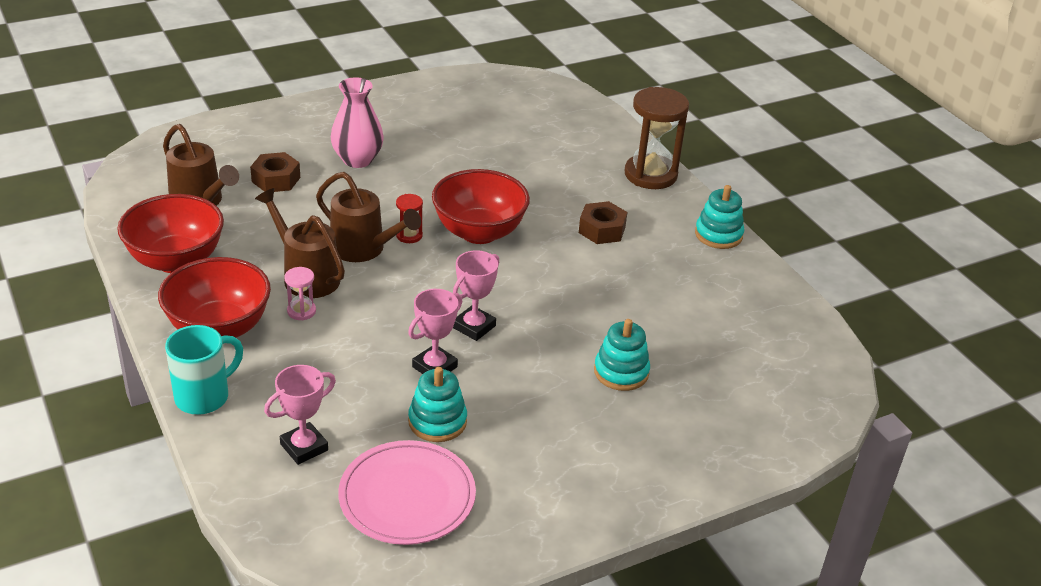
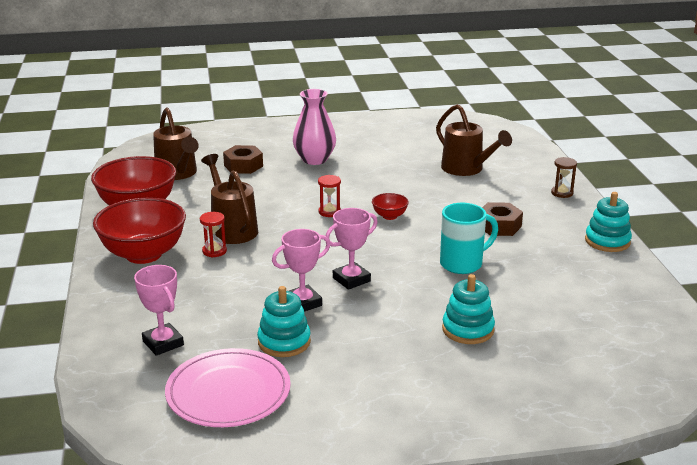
camera: 20 degrees right, 10 degrees down
(204, 397) = (105, 297): turquoise mug -> turquoise mug (462, 264)
(301, 311) = (214, 251): pink hourglass -> red hourglass
(304, 447) = (163, 343): pink trophy -> pink trophy turned 75 degrees clockwise
(364, 249) = (288, 217): brown watering can -> brown watering can (467, 169)
(479, 232) = (389, 216): red bowl -> red bowl, size x0.44
(650, 175) = (562, 193): brown hourglass -> brown hourglass, size x0.45

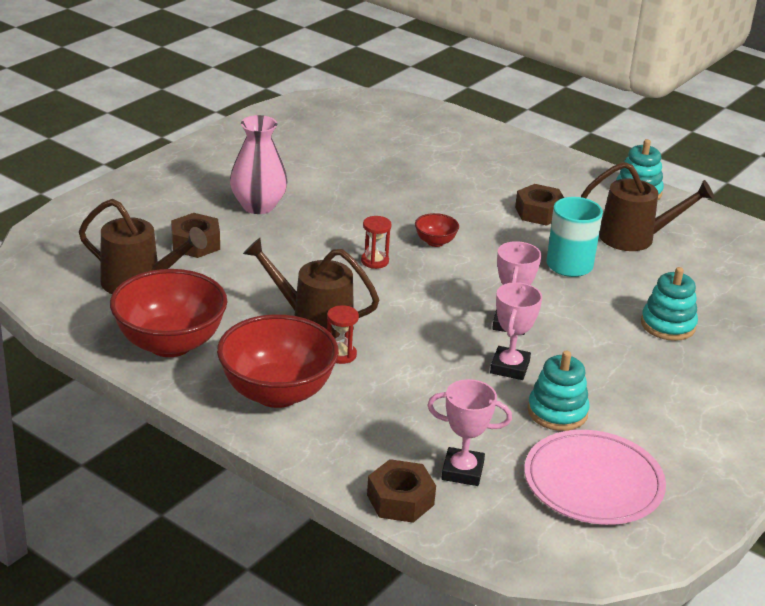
camera: 45 degrees left, 5 degrees up
(101, 339) = (400, 500): none -> brown nut
(467, 169) = (420, 161): brown watering can -> brown watering can (635, 238)
(562, 193) = (535, 156): brown hourglass -> none

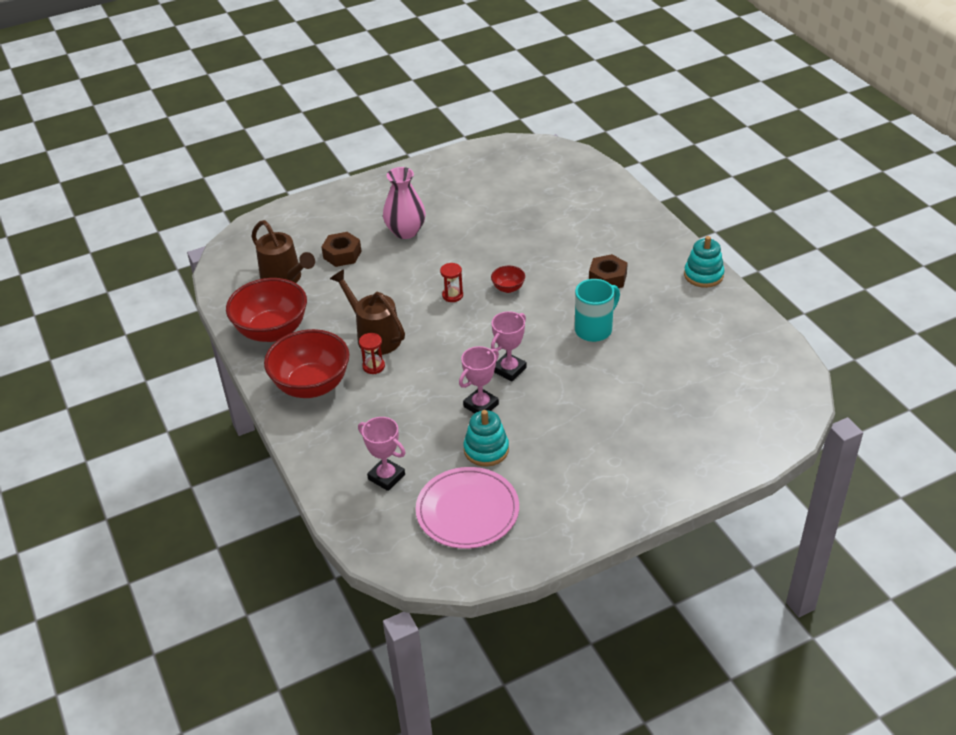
camera: 30 degrees right, 10 degrees up
(400, 500) = (331, 486): brown nut -> none
(635, 238) = (666, 317): brown watering can -> none
(668, 325) = (627, 399): turquoise stacking toy -> none

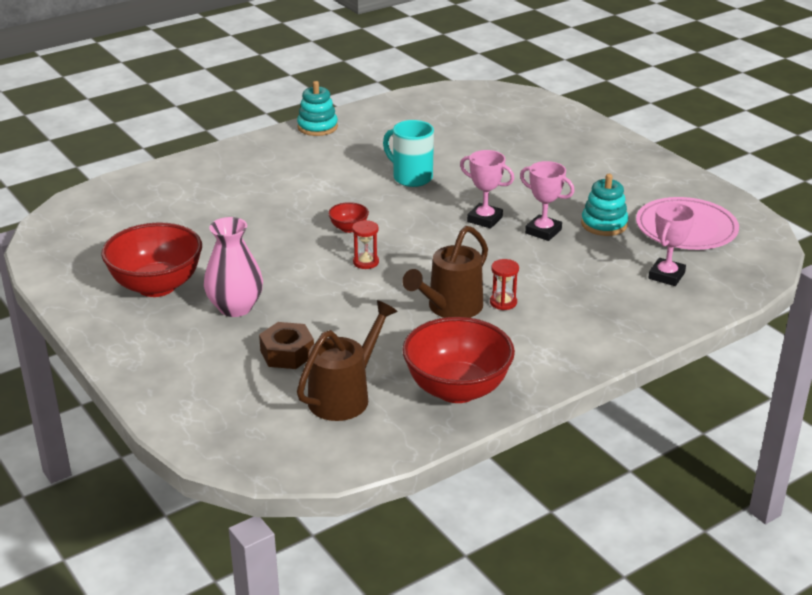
camera: 100 degrees left, 10 degrees down
(312, 385) = (549, 342): red bowl -> red bowl (157, 286)
(607, 278) = (326, 173): brown nut -> none

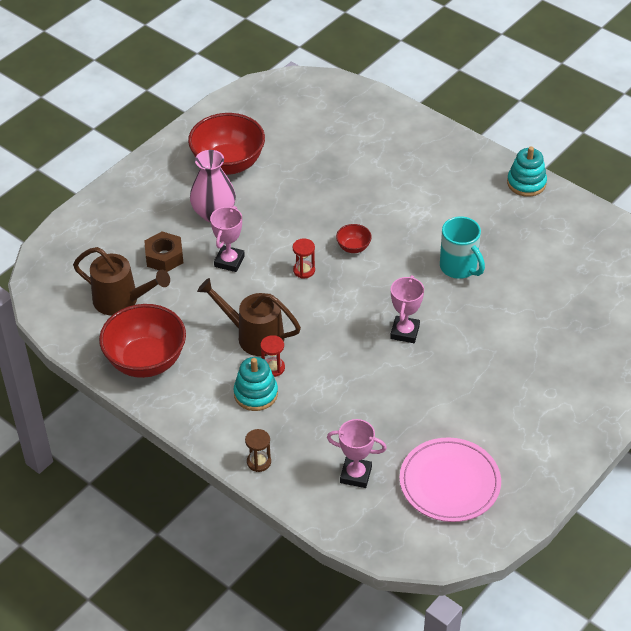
camera: 75 degrees right, 15 degrees up
(411, 177) = (459, 267): turquoise mug -> turquoise mug turned 120 degrees clockwise
(543, 231) = (400, 376): pink trophy -> pink trophy (229, 261)
(604, 224) = (431, 418): turquoise stacking toy -> turquoise stacking toy (256, 394)
(636, 331) = (259, 462): none -> brown hourglass

